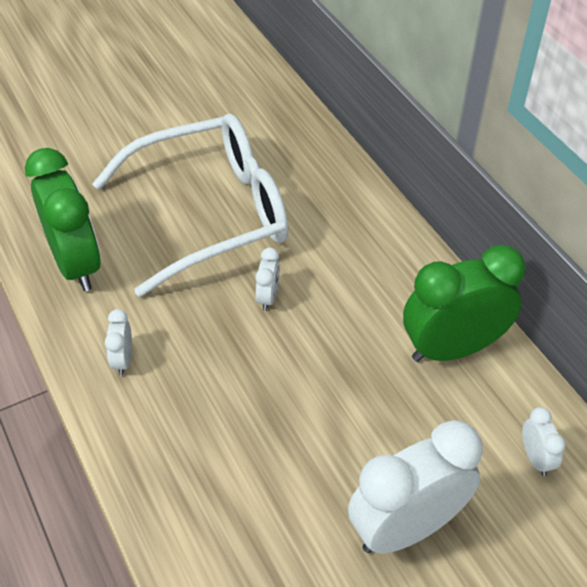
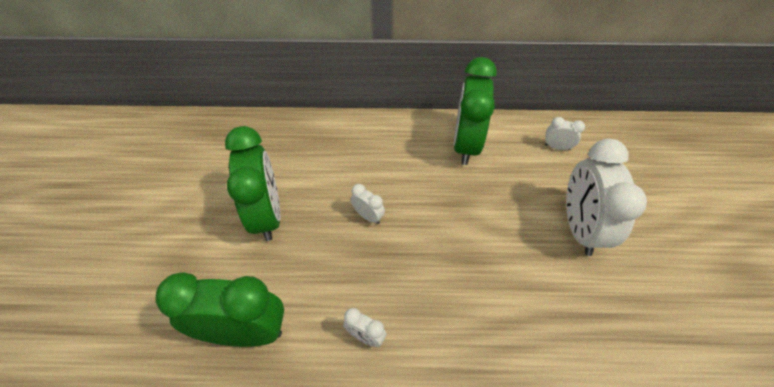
camera: 60 degrees left, 5 degrees up
(211, 213) = (267, 214): white glasses -> green clock

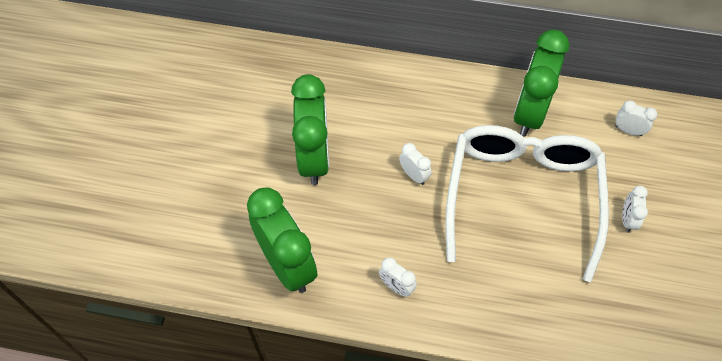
camera: 10 degrees right, 5 degrees up
(244, 332) = (287, 265): green clock -> green clock turned 45 degrees clockwise
(475, 220) = (522, 196): none -> white glasses
(579, 227) = (627, 219): white clock -> white clock, size x0.44

